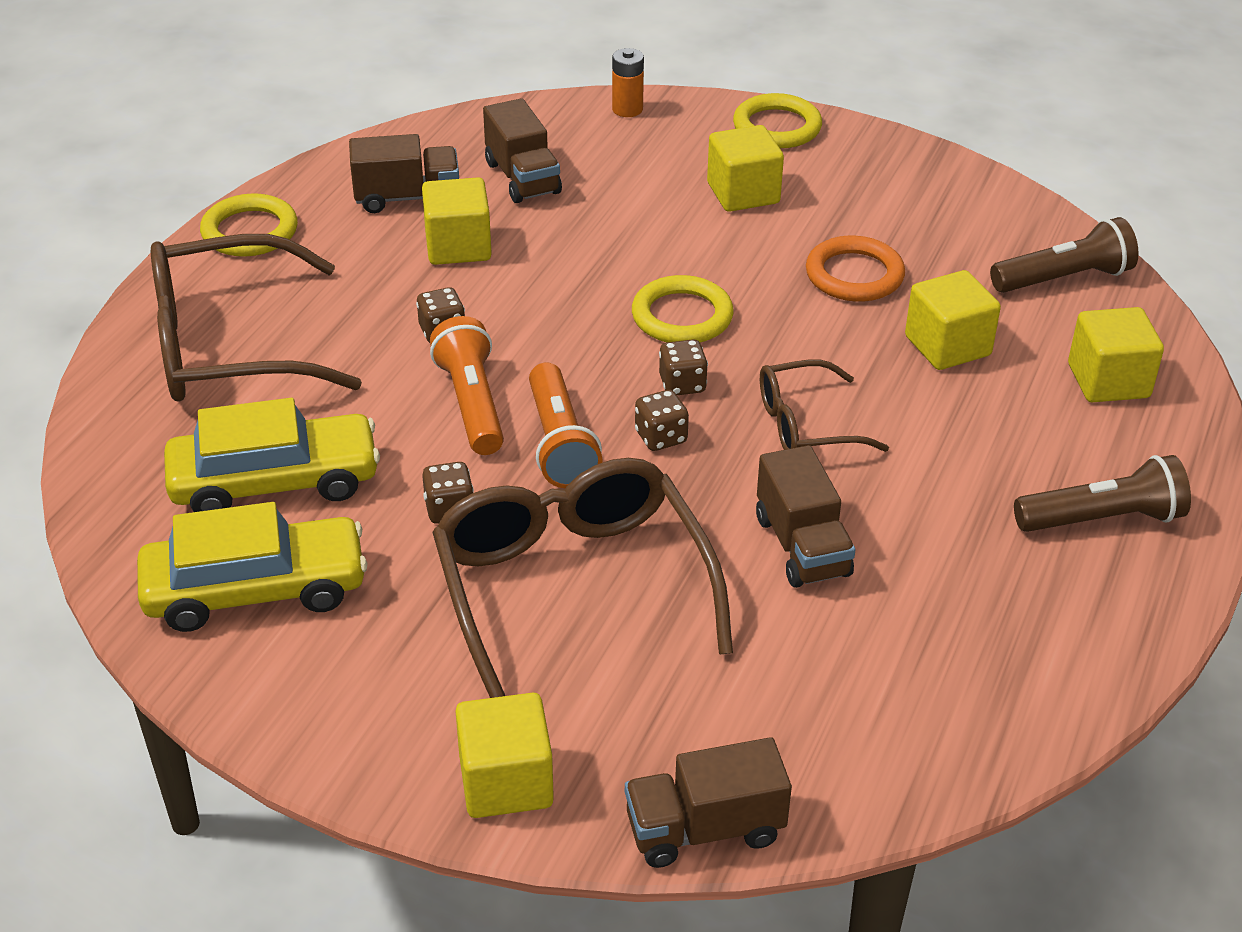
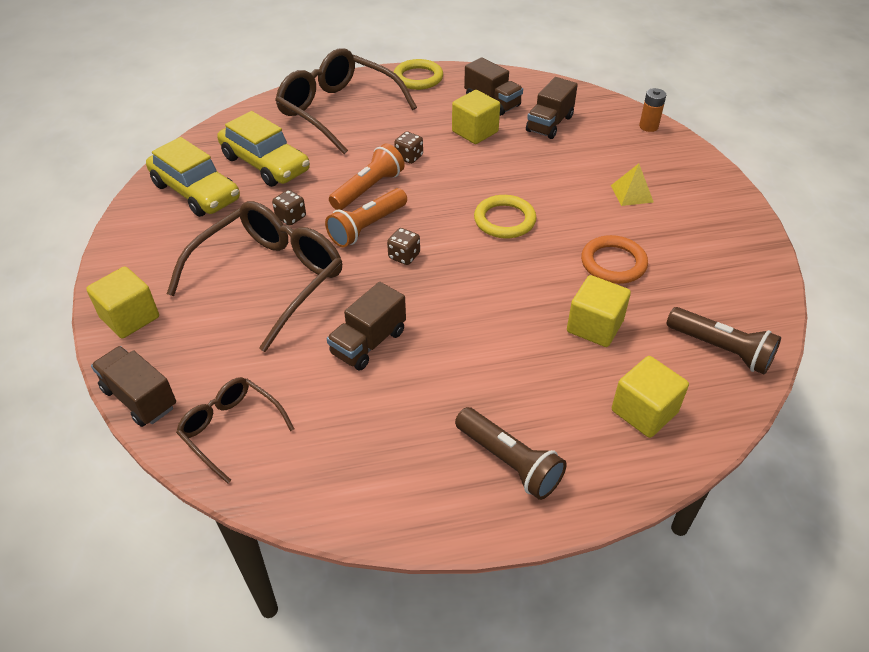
camera: 55 degrees right, 5 degrees up
(682, 384) = (451, 245): brown dice -> none
(743, 193) = (631, 193): yellow cube -> yellow pyramid
(777, 127) = (706, 178): yellow ring -> none
(805, 425) = (465, 301): brown glasses -> brown glasses (231, 429)

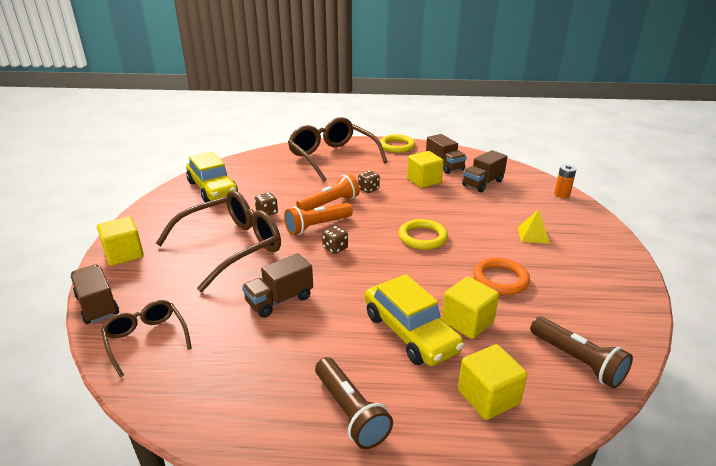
camera: 15 degrees right, 15 degrees down
(265, 164) = (267, 180): yellow car -> yellow car (410, 332)

